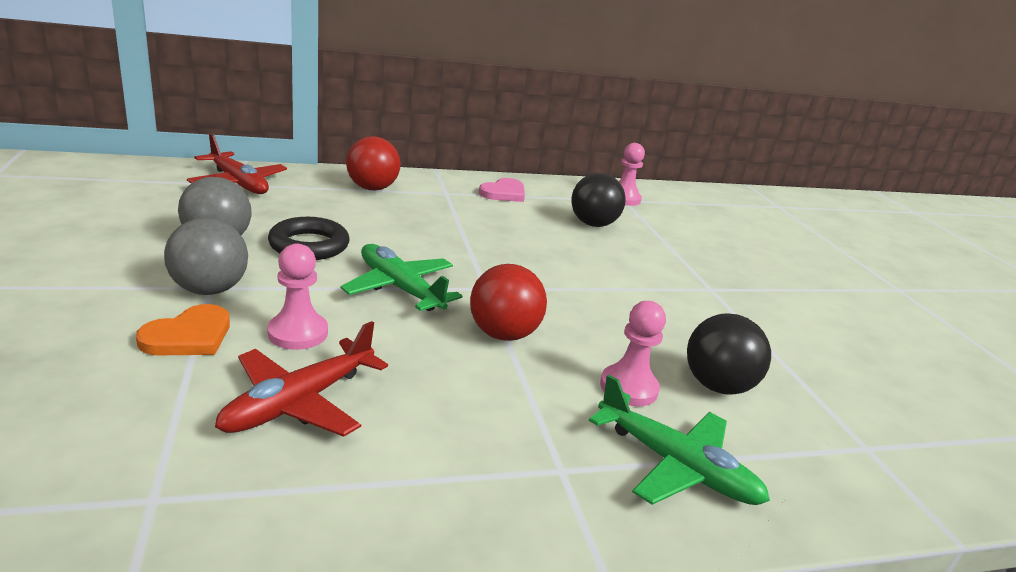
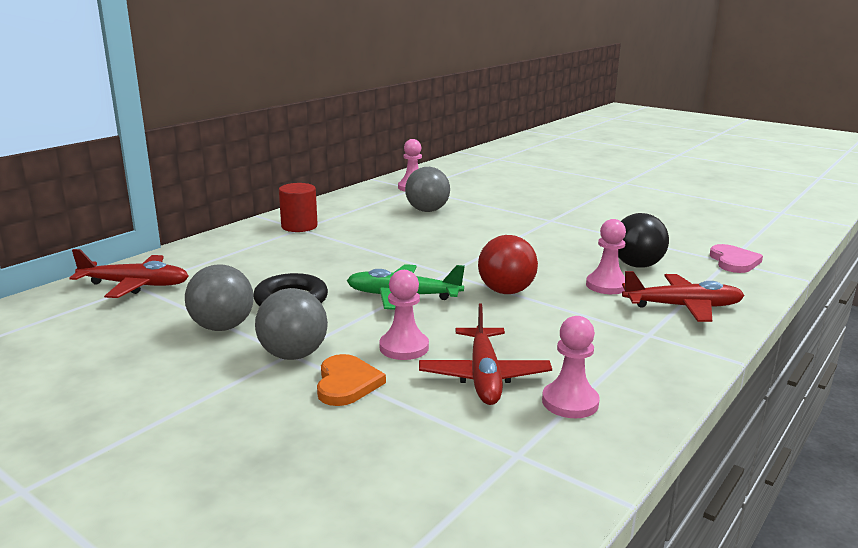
camera: 35 degrees left, 5 degrees down
(313, 484) = (570, 402): none -> pink pawn
(372, 188) = (244, 246): red ball -> none
(448, 191) = (299, 226): none -> red cylinder
(504, 193) = (337, 213): pink heart -> pink heart (734, 261)
(593, 224) = (427, 210): black ball -> grey ball
(675, 465) = (682, 307): green plane -> red plane

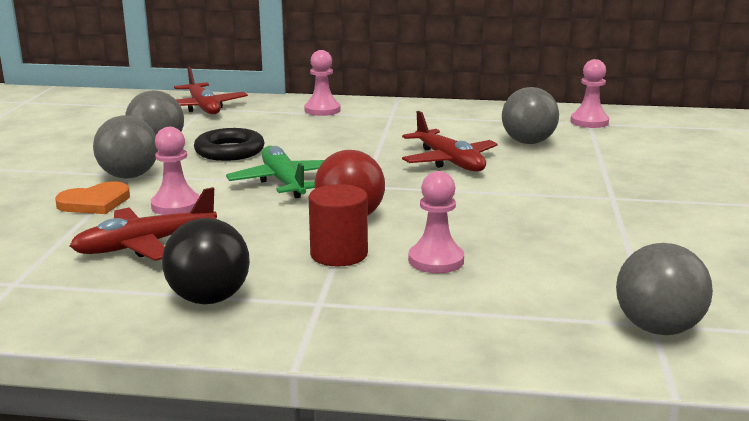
camera: 60 degrees right, 0 degrees up
(299, 226) = (395, 114): red cylinder -> red cylinder (339, 254)
(570, 402) = (120, 288): pink pawn -> pink pawn (322, 110)
(637, 265) = (531, 267): black ball -> black ball (209, 299)
(682, 307) = (426, 312): red plane -> red plane (448, 161)
(734, 261) = (657, 328): pink heart -> grey ball

